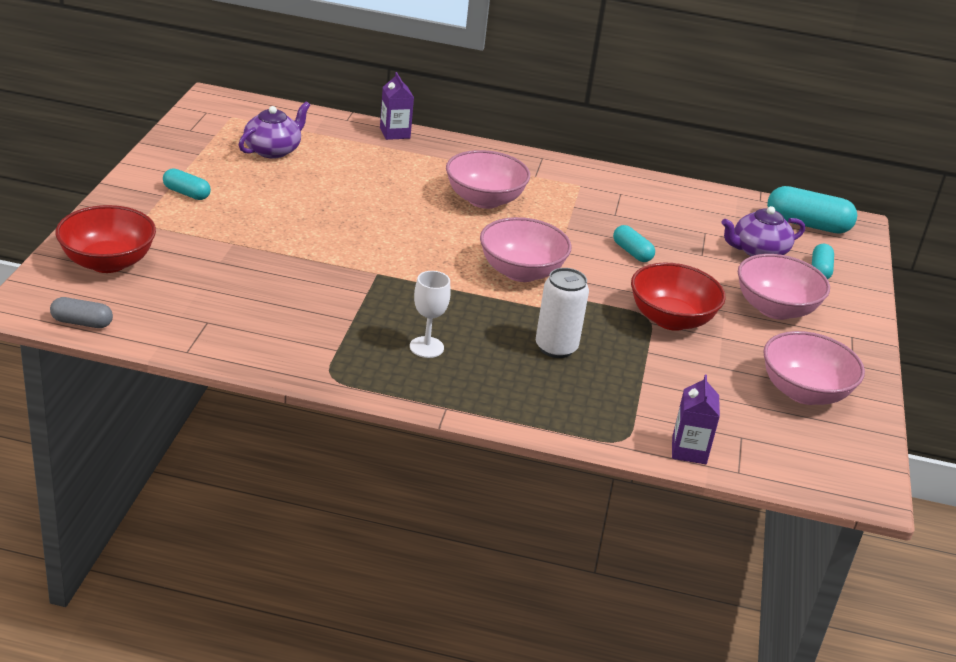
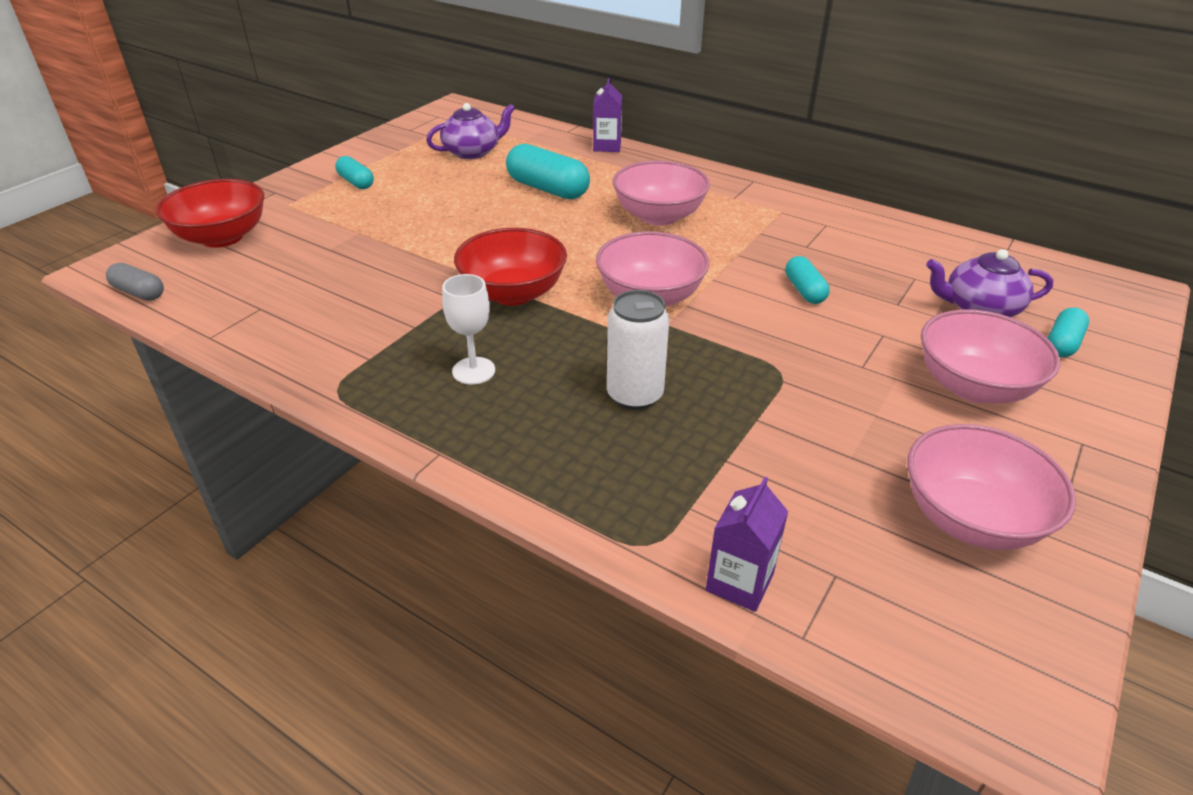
camera: 25 degrees right, 5 degrees up
(671, 319) = (813, 380): red bowl -> red bowl (513, 293)
(807, 224) = (1064, 283): turquoise capsule -> turquoise capsule (547, 189)

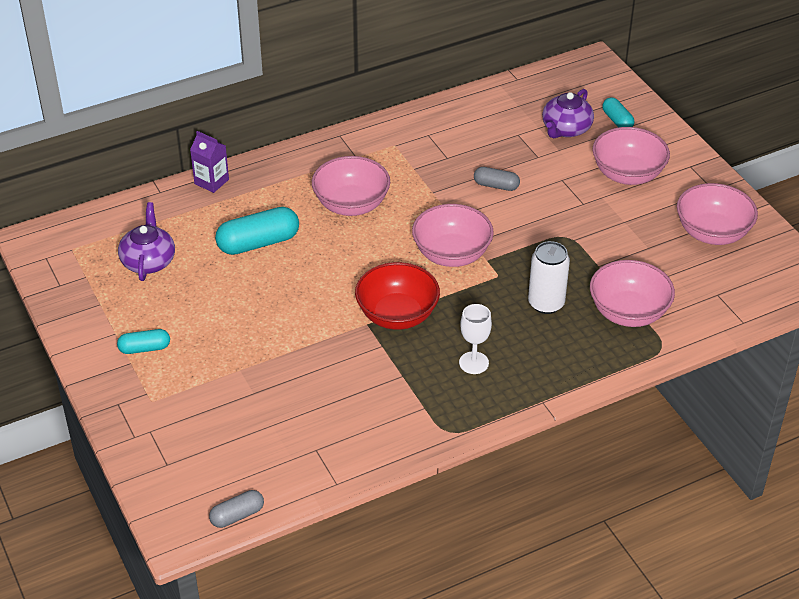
camera: 60 degrees left, 5 degrees up
(222, 237) = (180, 452): red bowl -> none
(691, 480) = (628, 312): none -> pink bowl
(739, 582) = (703, 327): purple carton -> none
(804, 291) = (496, 185): turquoise capsule -> grey capsule

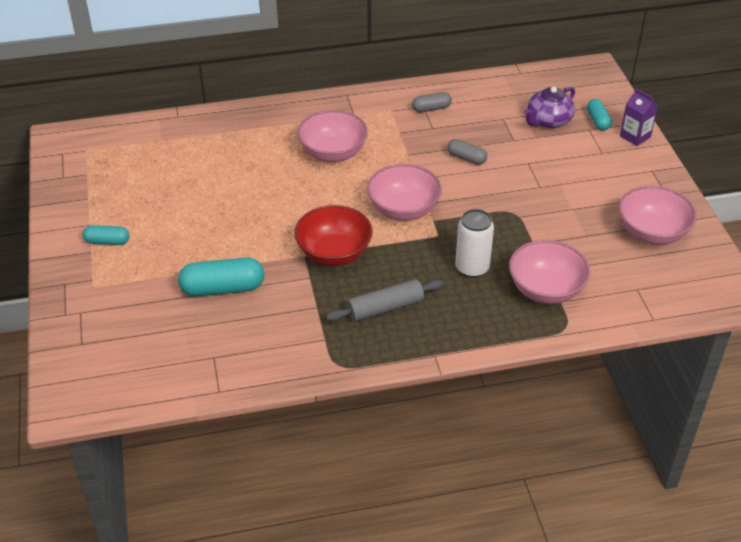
camera: 15 degrees right, 0 degrees up
(148, 261) = (143, 170): purple teapot -> none
(211, 181) = (223, 115): purple carton -> purple carton (635, 136)
(237, 515) = (120, 401): grey capsule -> grey capsule (431, 108)
(258, 243) = (240, 171): turquoise capsule -> turquoise capsule (223, 288)
(473, 363) = (385, 308): white goblet -> grey rolling pin
(627, 174) = (590, 168): pink bowl -> none

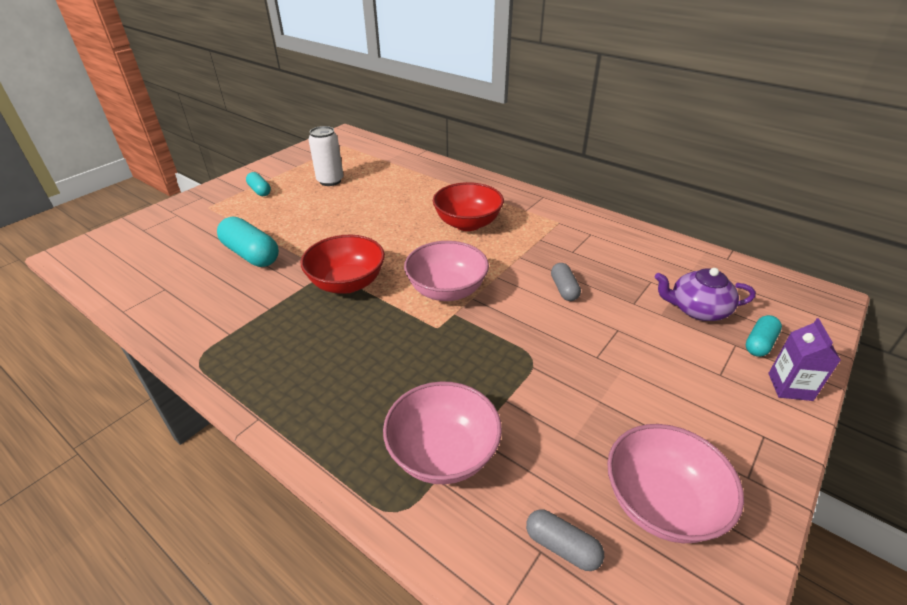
camera: 50 degrees right, 5 degrees down
(333, 153) = (468, 223): pink bowl -> red bowl
(385, 308) = (302, 348): grey rolling pin -> none
(431, 108) = (594, 239): grey capsule -> grey capsule (562, 547)
(472, 268) = (416, 374): white can -> white can (330, 181)

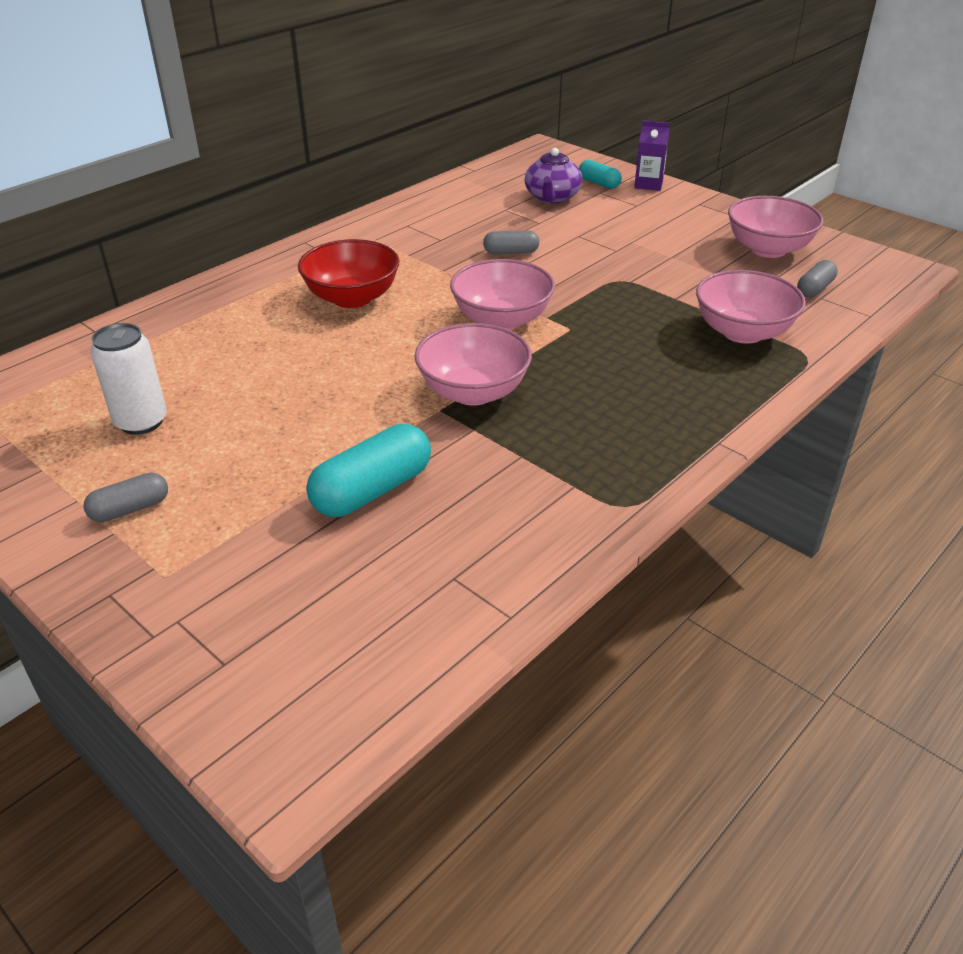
camera: 85 degrees left, 0 degrees up
(260, 191) = (130, 509): turquoise capsule -> grey capsule
(347, 283) = (473, 392): red bowl -> pink bowl

